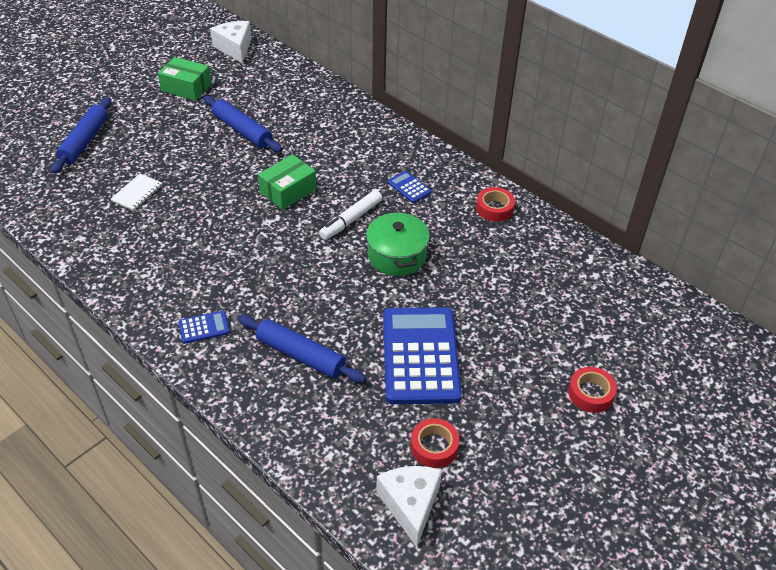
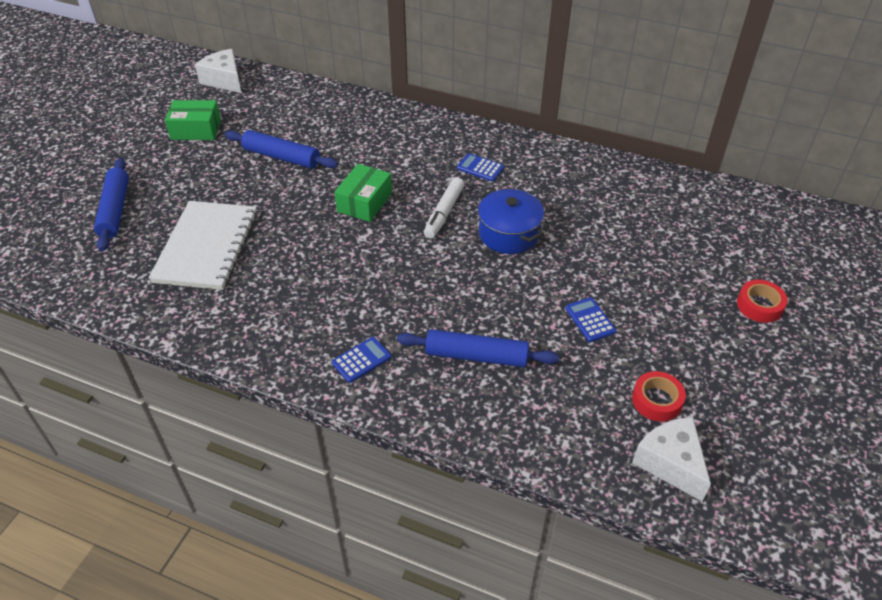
camera: 20 degrees left, 0 degrees up
(137, 193) = (206, 247): white notebook -> white notebook, size x2.25
(397, 256) = (509, 234): green pot -> blue pot
(420, 356) = (590, 320): blue calculator -> blue calculator, size x0.42
(494, 208) = (570, 166): red tape -> none

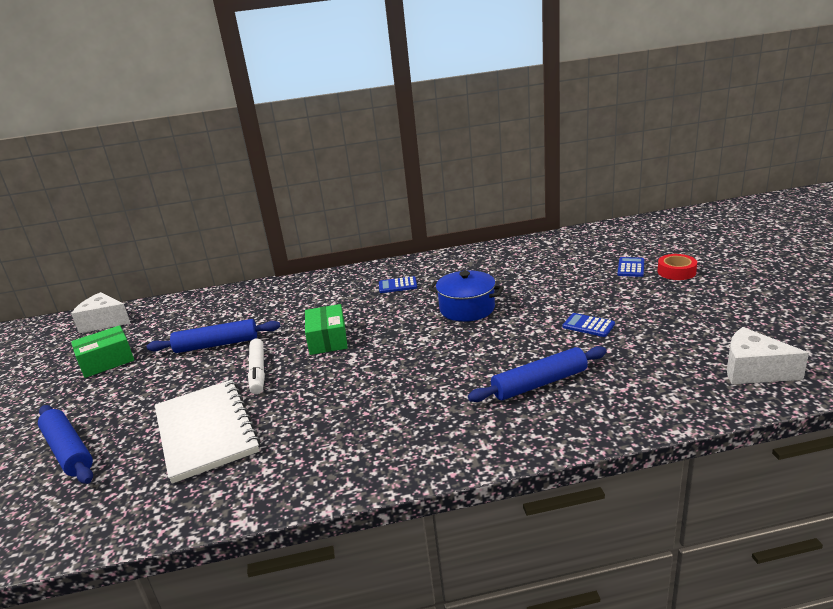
camera: 30 degrees left, 20 degrees down
(361, 360) = (451, 433): blue calculator -> blue calculator (631, 267)
(444, 213) = (402, 318): white marker -> white marker (258, 371)
(656, 400) = (693, 344): red tape -> none

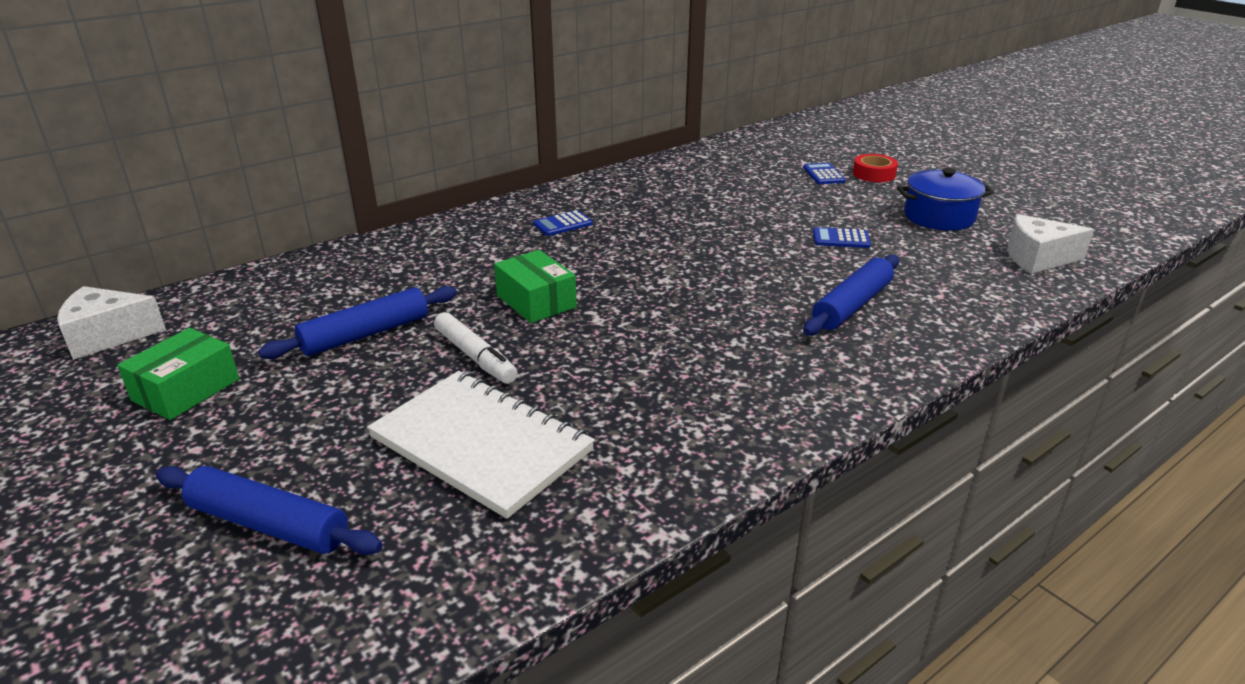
camera: 30 degrees left, 5 degrees up
(467, 309) = (684, 239): blue pot -> blue pot (939, 217)

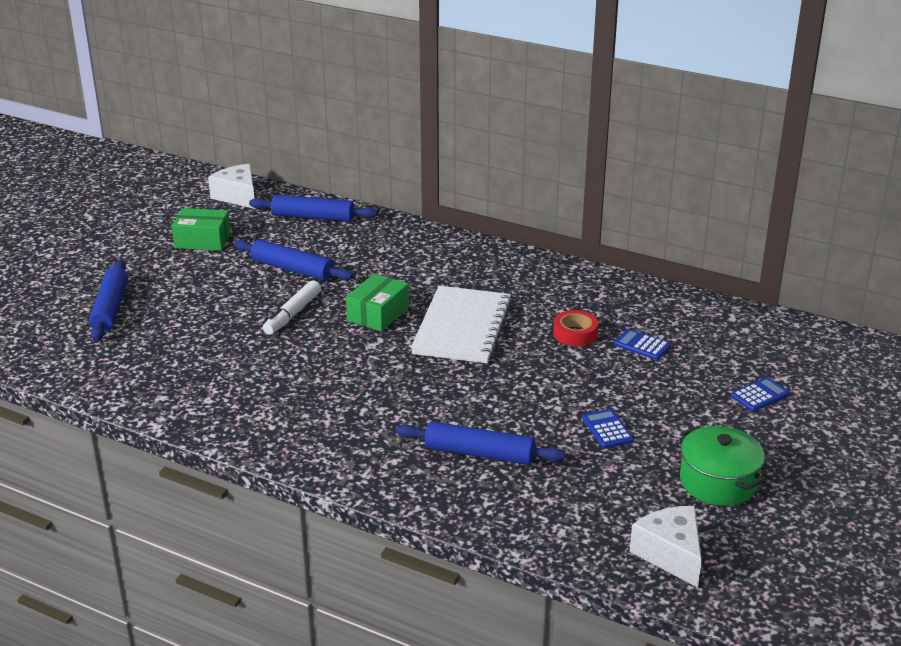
camera: 65 degrees right, 0 degrees up
(256, 294) = (313, 217): none -> blue rolling pin
(481, 444) = (204, 345): white notebook -> white notebook (462, 327)
(563, 224) = (509, 289): blue calculator -> blue calculator (642, 345)
(874, 174) = (797, 426): red tape -> red tape (575, 334)
(939, 217) = (718, 482): blue pot -> green pot

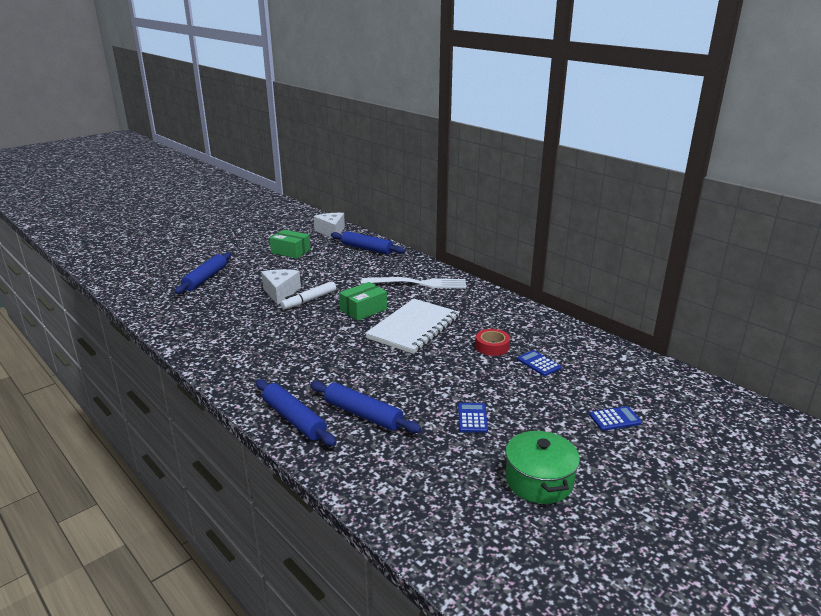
camera: 20 degrees right, 5 degrees down
(292, 269) = (330, 275): blue rolling pin -> blue rolling pin (294, 419)
(425, 260) = (419, 283): none -> white fork
(670, 554) = (460, 532): white cheese -> white cheese (280, 293)

